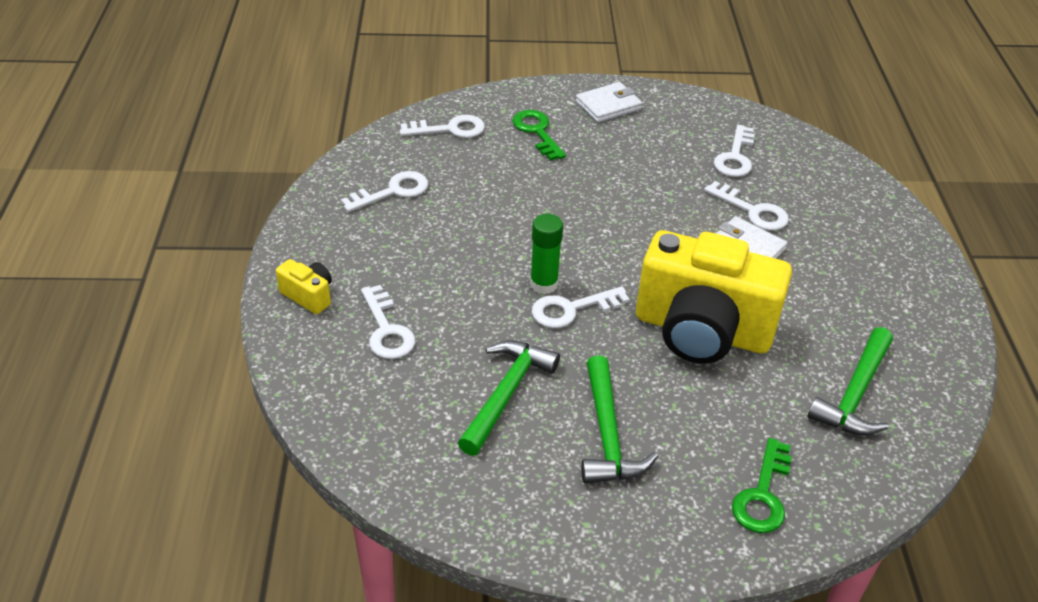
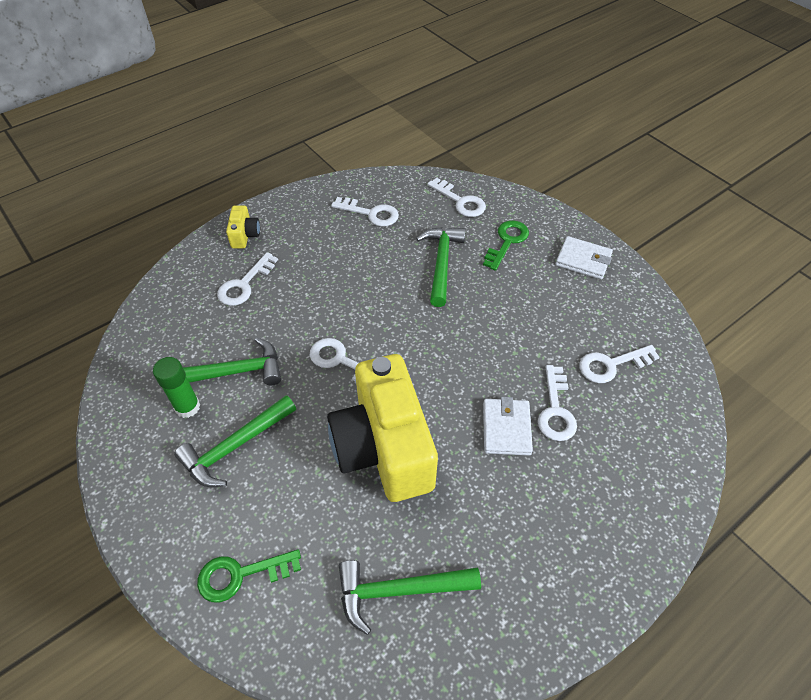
camera: 55 degrees right, 10 degrees up
(517, 183) = (441, 263): none -> green hammer
(543, 284) = (352, 333): green glue stick -> green glue stick (187, 407)

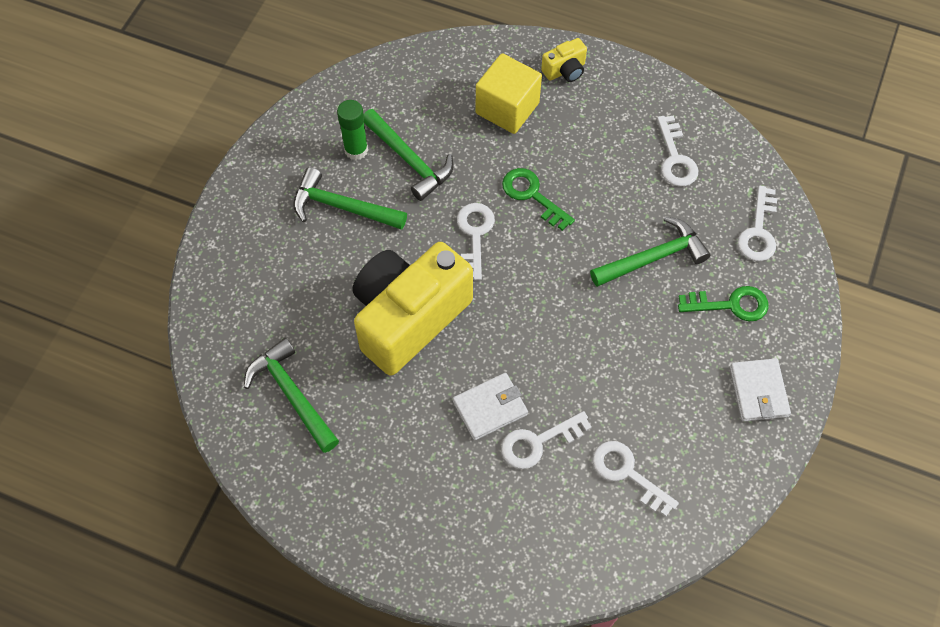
camera: 60 degrees right, 10 degrees up
(241, 575) = (243, 278): green key -> green key (532, 196)
(244, 284) = (507, 108): white key -> yellow cube

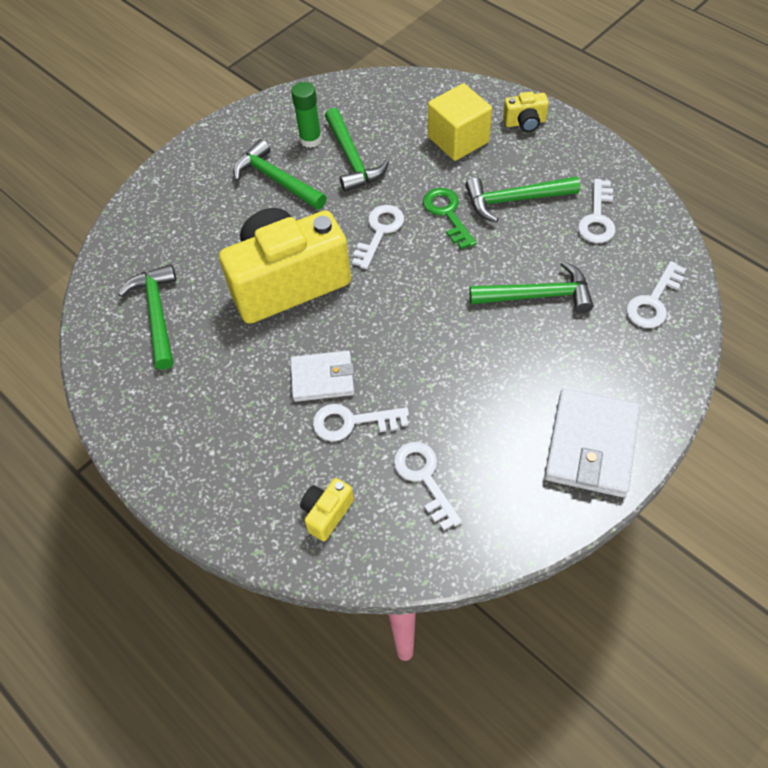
camera: 25 degrees right, 5 degrees down
(555, 538) = (327, 513): none -> yellow camera
(590, 161) = (514, 200): none -> green hammer
(730, 304) = (596, 358): green key -> none
(758, 391) = (590, 445): white wallet -> white wallet, size x1.56

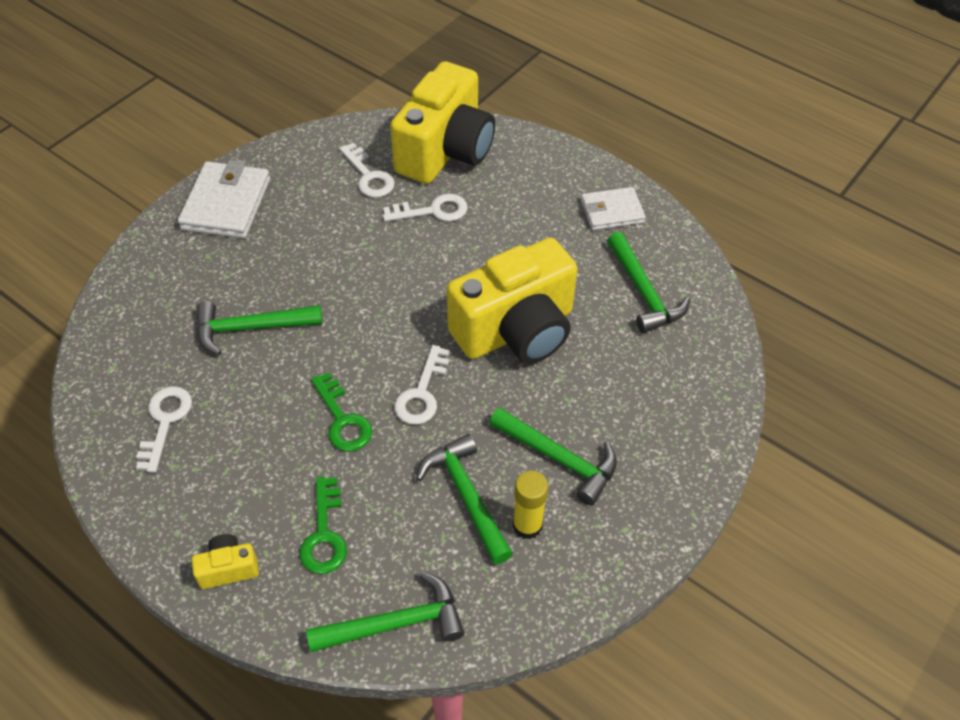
camera: 170 degrees right, 5 degrees down
(310, 140) = (527, 525): green glue stick -> yellow glue stick
(322, 378) = (464, 243): white wallet -> white wallet (612, 211)
(327, 513) = (445, 151): yellow camera -> yellow camera, size x2.49
(458, 139) = (324, 534): yellow cube -> green key
(514, 200) = (260, 442): green hammer -> green hammer (396, 623)
(654, 301) = (131, 327): white key -> none

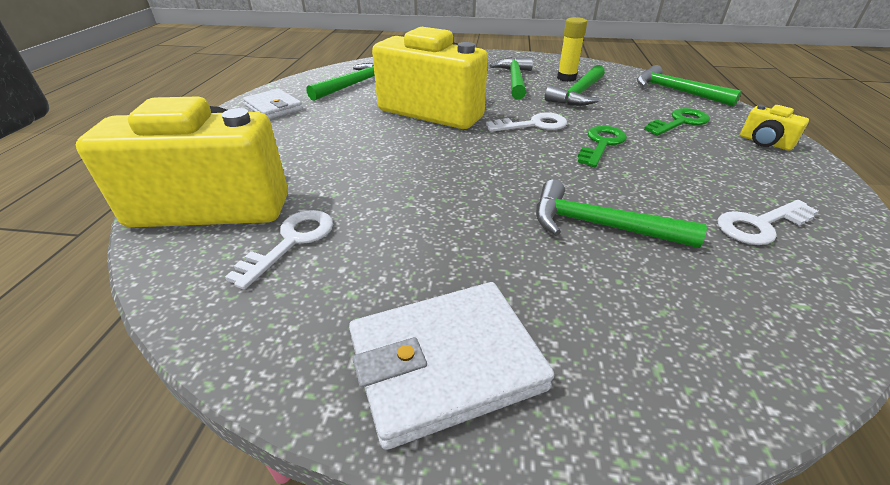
camera: 120 degrees left, 15 degrees down
(250, 328) = (599, 225): green hammer -> green hammer turned 150 degrees clockwise
(432, 211) = (327, 180): white key -> none

